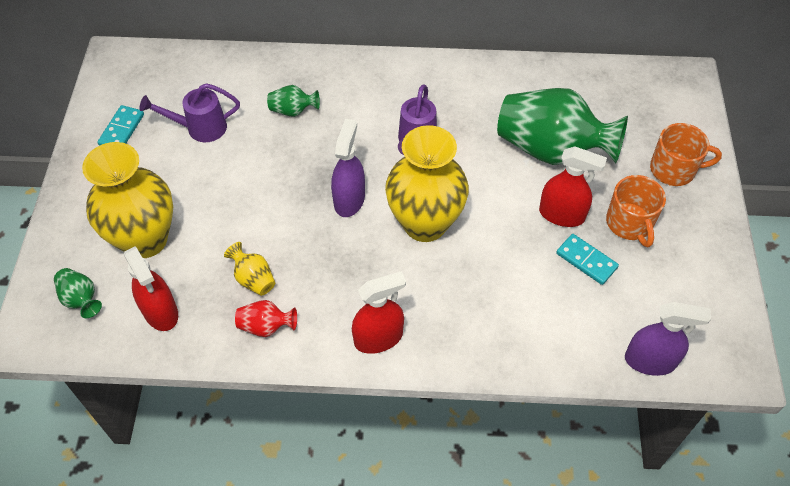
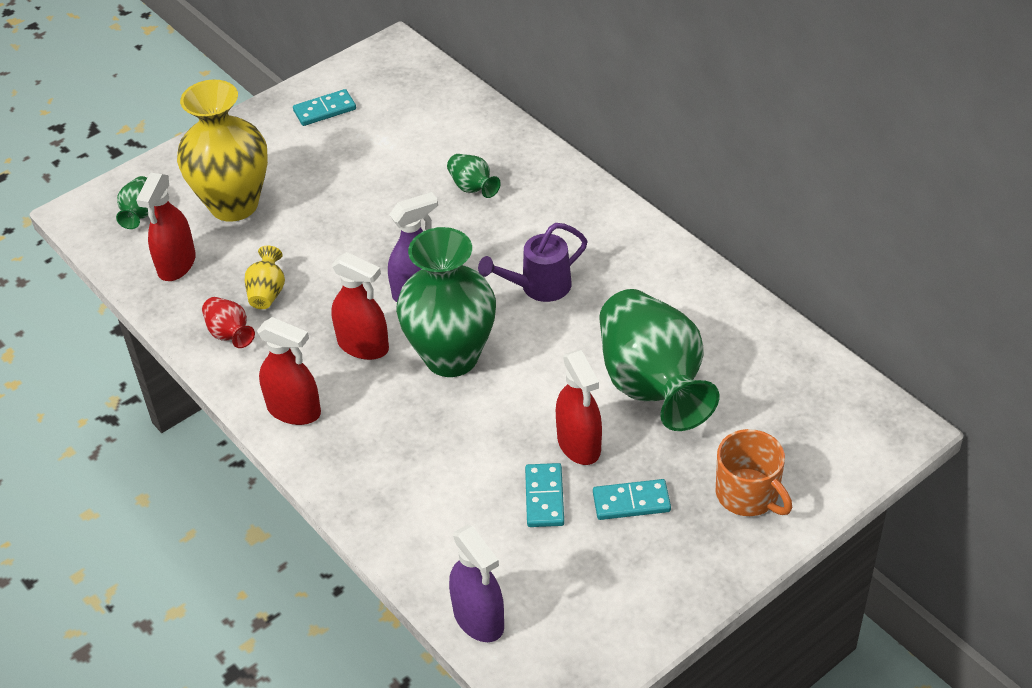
camera: 50 degrees right, 10 degrees down
(200, 128) = (383, 150): purple watering can -> none
(363, 261) = (363, 346): none -> red spray bottle
(425, 223) = (451, 357): yellow vase -> green vase
(629, 223) = (631, 502): orange mug -> turquoise domino

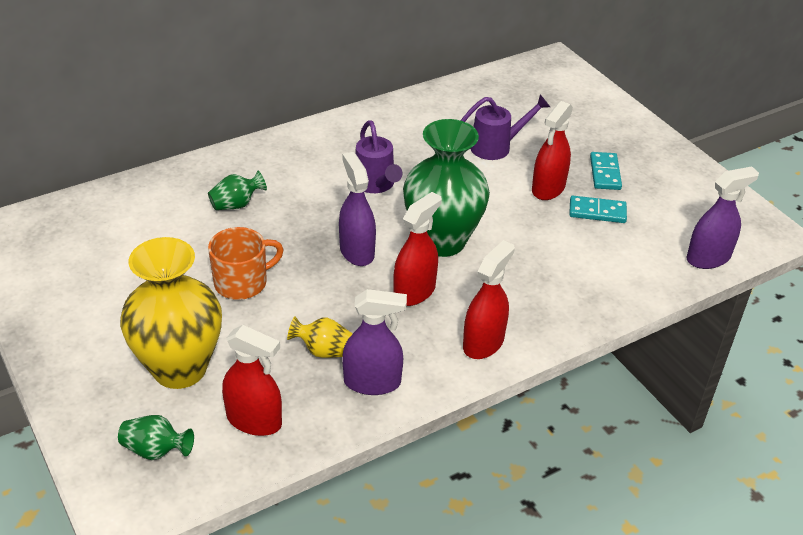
camera: 85 degrees left, 5 degrees down
(229, 334) = (372, 382): red vase -> purple spray bottle
(325, 110) = (64, 288): turquoise domino -> none
(579, 444) = (548, 188): red spray bottle -> red spray bottle turned 135 degrees clockwise
(652, 385) = (496, 147): green vase -> purple watering can
(748, 494) = (602, 124): orange mug -> orange mug (242, 282)

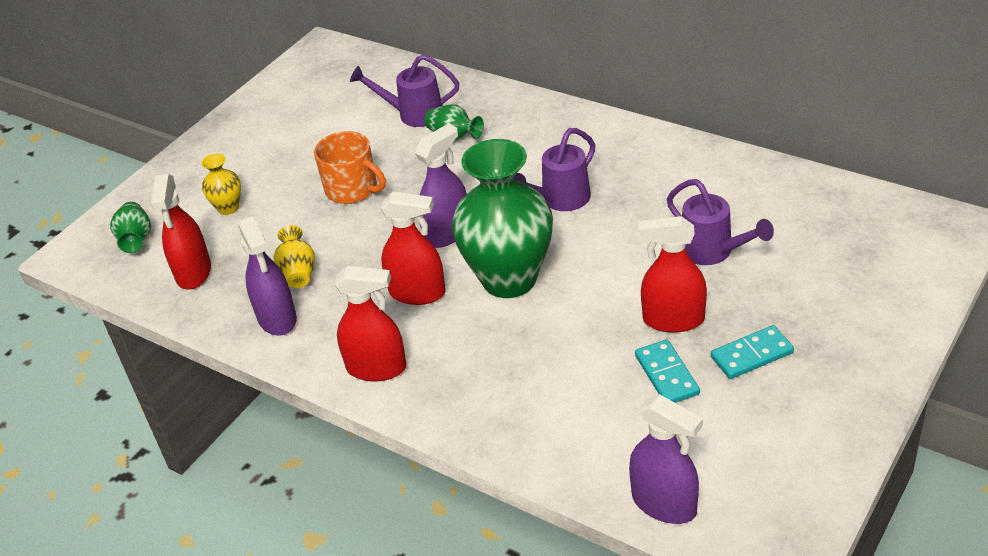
camera: 70 degrees right, 0 degrees up
(177, 213) = (414, 114): none -> purple watering can
(179, 368) = (228, 208): yellow vase -> yellow vase, size x0.43

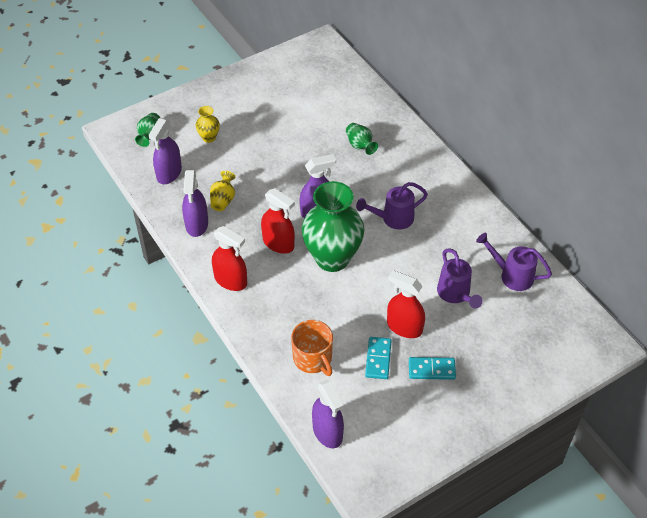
camera: 20 degrees right, 10 degrees up
(193, 272) = (169, 173): red spray bottle -> purple spray bottle
(353, 189) = (282, 156): orange mug -> orange mug (313, 359)
(414, 114) = (347, 118): purple watering can -> purple watering can (512, 275)

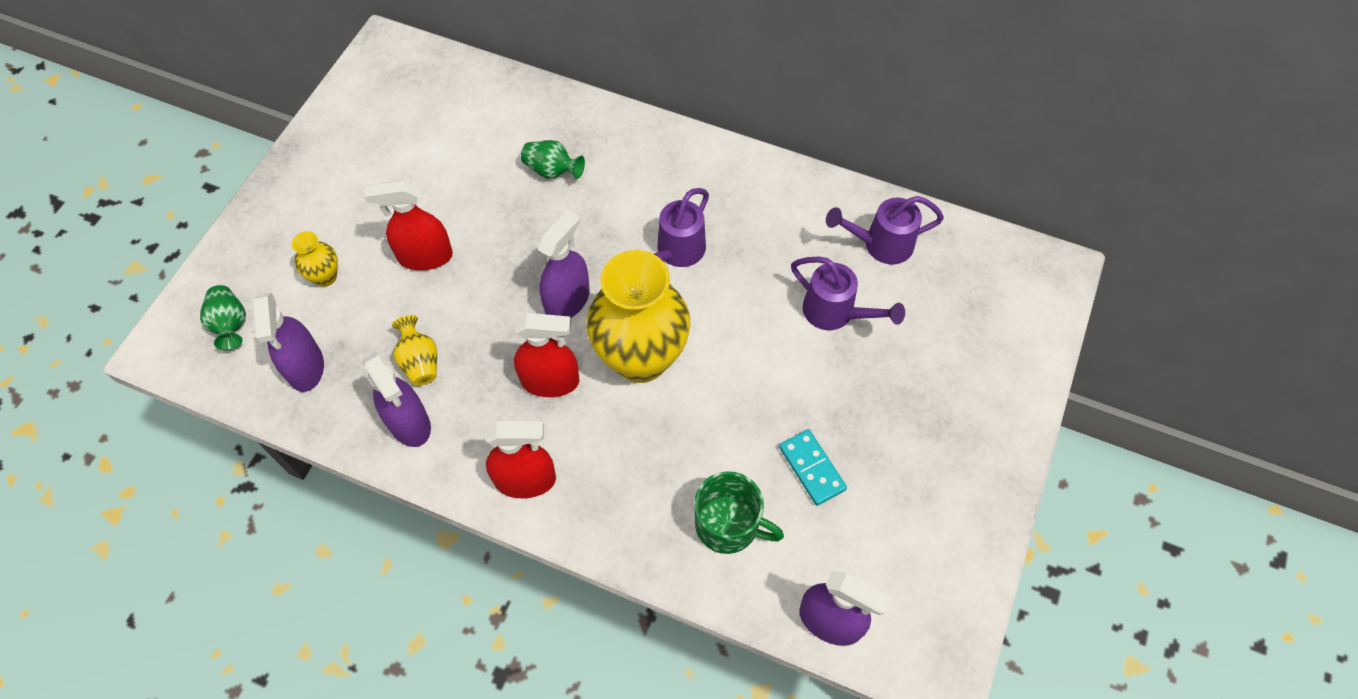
camera: 35 degrees left, 10 degrees up
(313, 359) = (728, 525): orange mug -> green mug
(332, 258) = (641, 358): green vase -> yellow vase
(404, 327) = (809, 400): red spray bottle -> red spray bottle (425, 256)
(431, 370) = (888, 439): turquoise domino -> none

